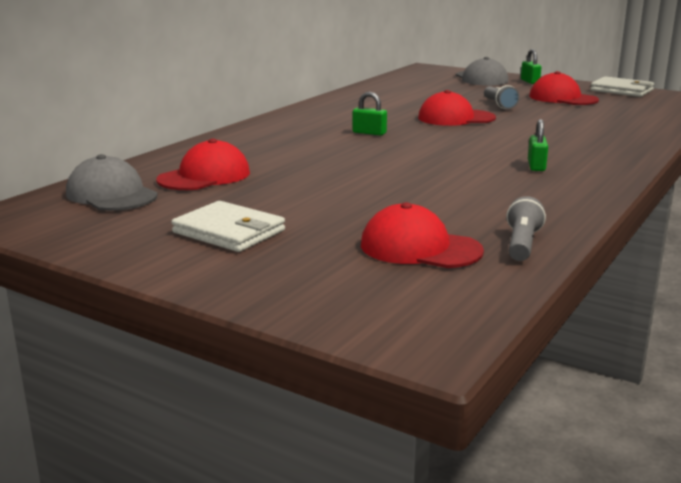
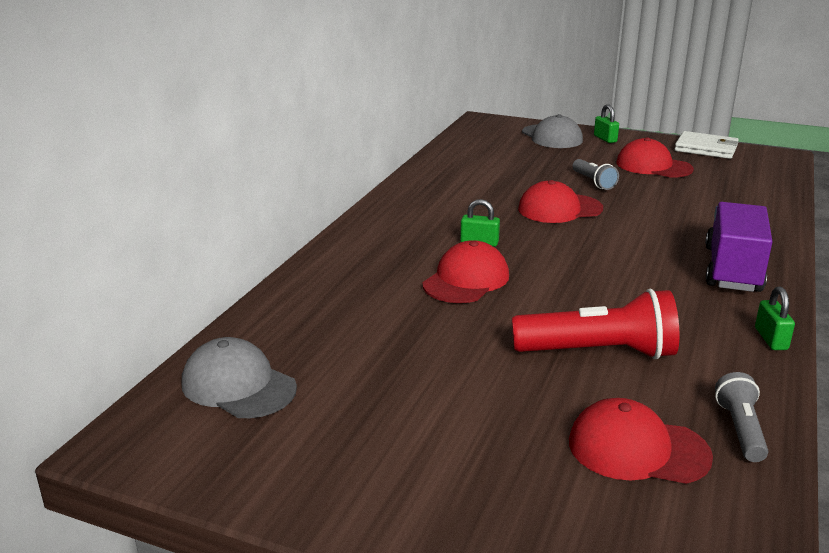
camera: 10 degrees left, 5 degrees up
(204, 176) = (332, 340): red cap -> red cap (466, 280)
(229, 231) = (411, 442): white wallet -> none
(427, 196) = (598, 352): none -> red flashlight
(536, 166) = (685, 288): green padlock -> green padlock (771, 339)
(589, 158) = (732, 269): none -> purple truck

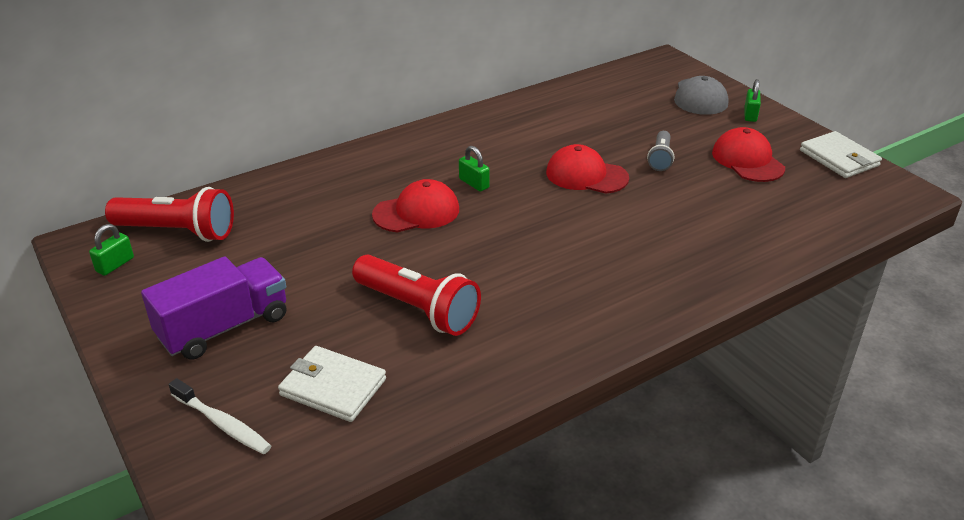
camera: 35 degrees right, 10 degrees up
(238, 385) = (177, 231): grey cap -> red flashlight
(593, 538) = (223, 424): none -> white toothbrush
(637, 449) = (333, 387): red cap -> white wallet
(732, 269) = (640, 288): purple truck -> purple truck (224, 327)
(740, 429) = (420, 410): grey flashlight -> none
(771, 339) = (564, 359): green padlock -> green padlock (115, 265)

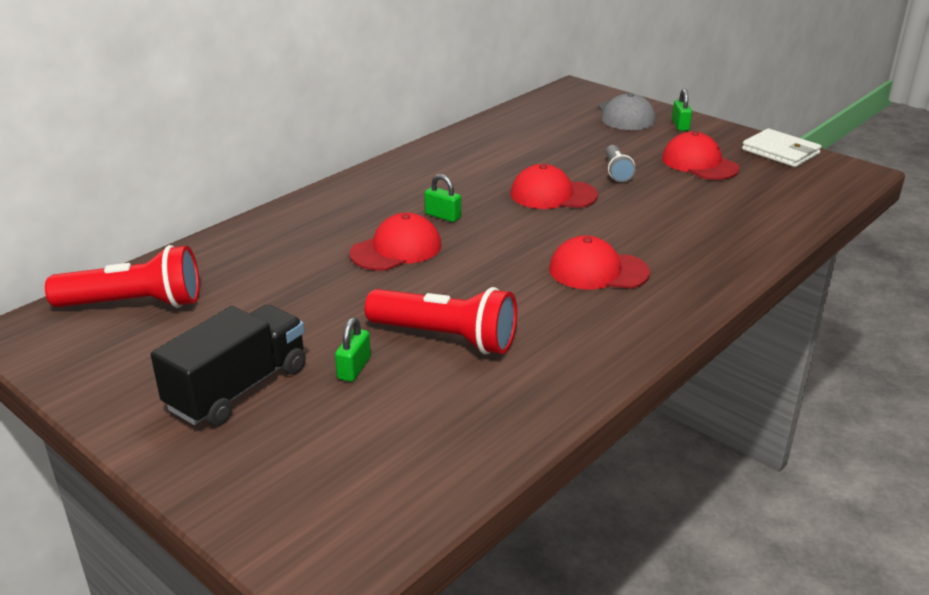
camera: 15 degrees left, 5 degrees down
(115, 265) = (75, 347): green padlock -> green padlock (354, 368)
(223, 424) = (286, 483): white toothbrush -> none
(224, 327) = (238, 388): purple truck -> black truck
(333, 387) = (393, 426): white wallet -> none
(588, 263) = (598, 271): none -> red cap

